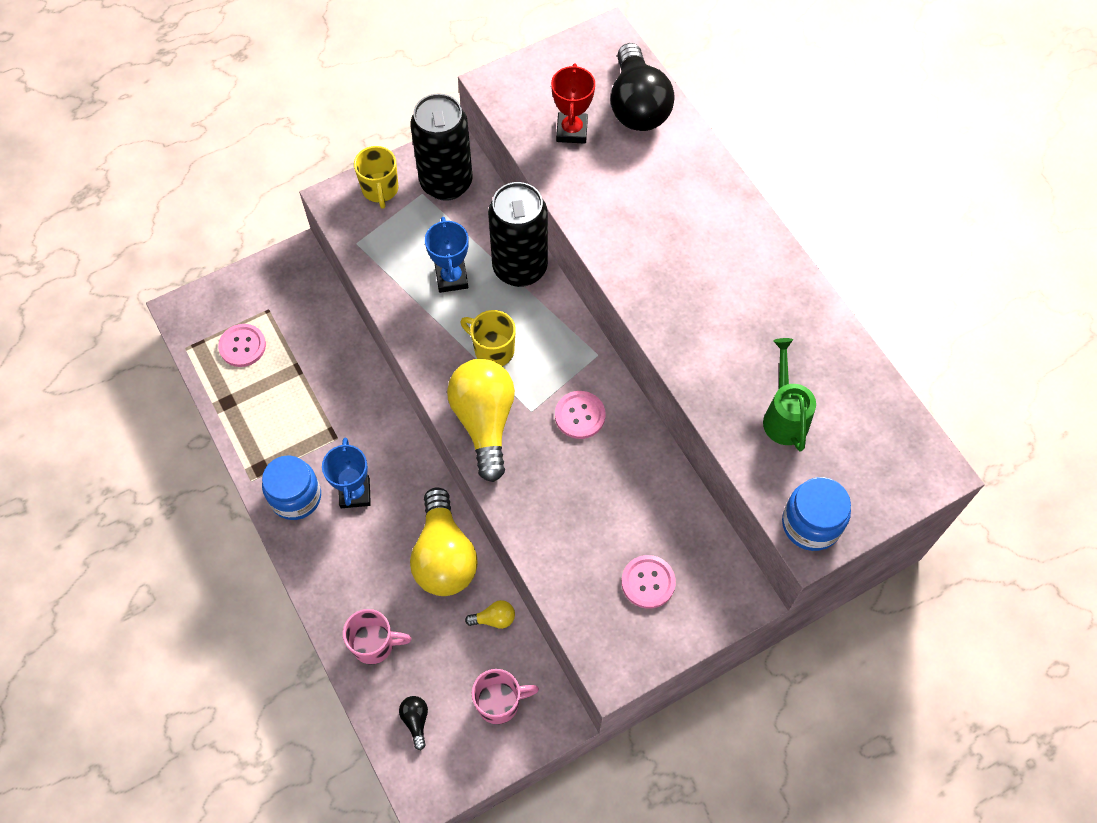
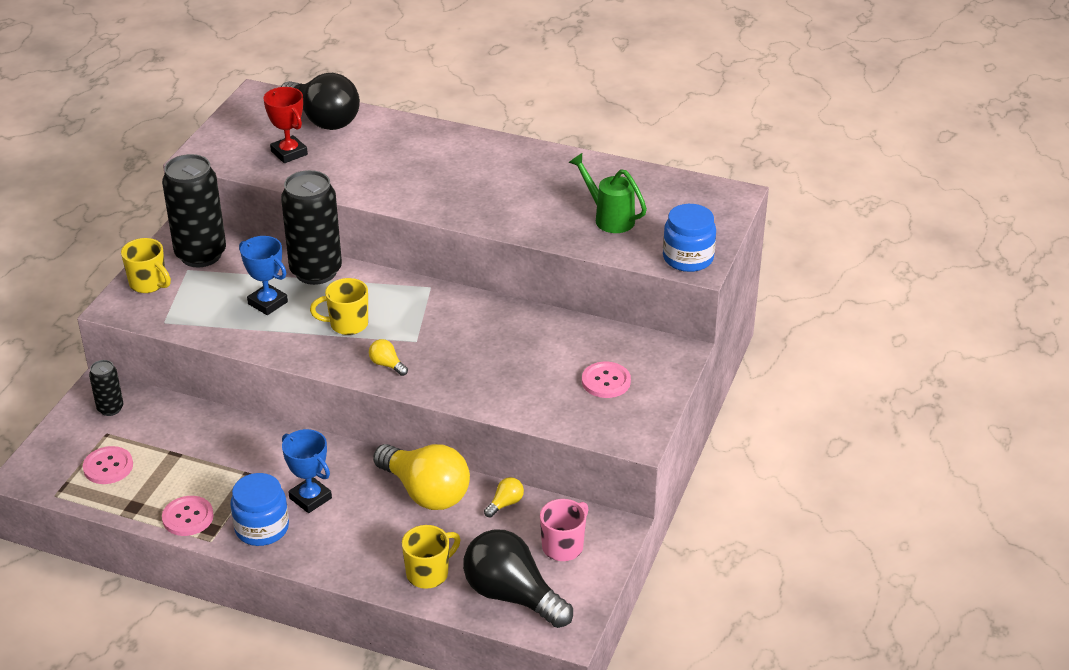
camera: 40 degrees left, 25 degrees down
(291, 285) = (110, 408): none -> black can
(374, 644) = (428, 573): pink mug -> yellow mug
(416, 721) = (512, 595): black light bulb -> black light bulb, size x2.42
(484, 422) = (387, 365): yellow light bulb -> yellow light bulb, size x0.41
(580, 415) = (455, 324): pink button -> pink button (188, 517)

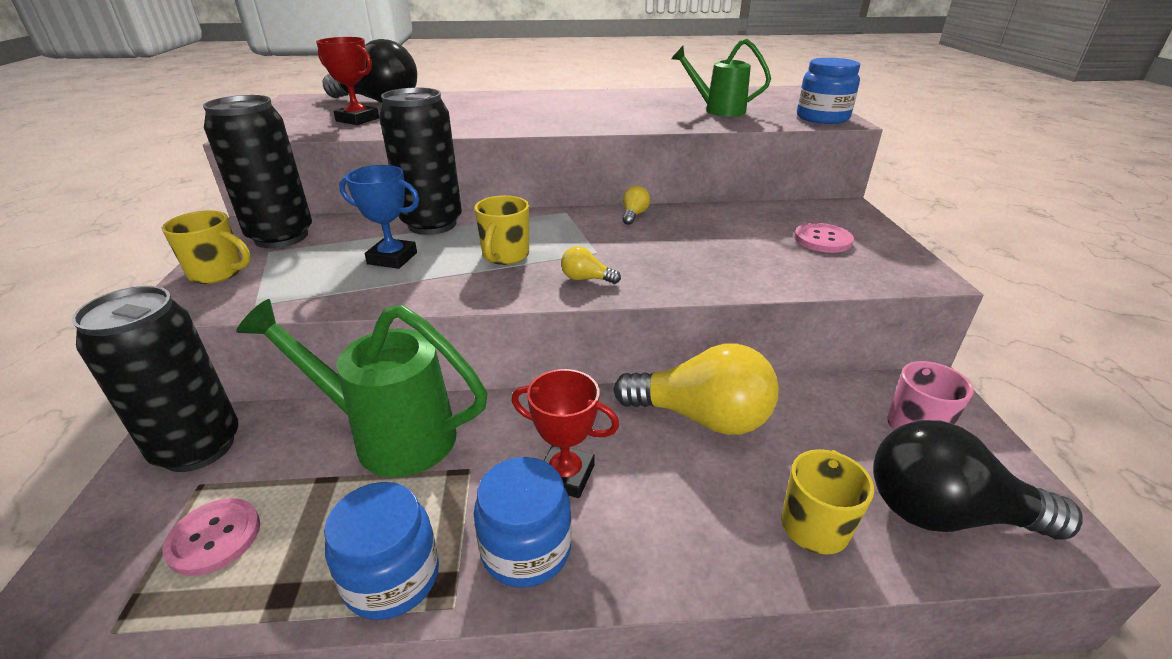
camera: 25 degrees left, 5 degrees down
(110, 408) = (198, 447): black can -> black can, size x2.03
(188, 517) = (392, 577): pink button -> blue jar
(222, 438) = (389, 435): none -> green watering can
(310, 498) = (565, 475): blue trophy -> red trophy
(347, 324) = (505, 256): yellow mug -> yellow mug turned 45 degrees counterclockwise
(505, 504) = (799, 400): yellow light bulb -> yellow light bulb (634, 215)

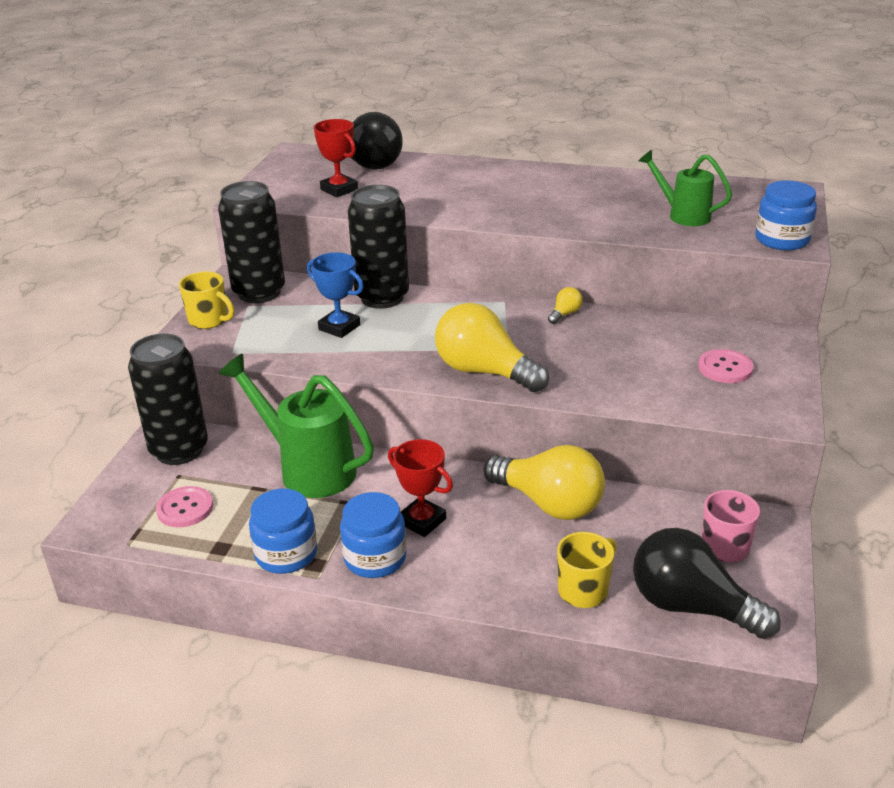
camera: 20 degrees right, 0 degrees up
(505, 256) = (429, 339): yellow mug -> none
(586, 279) = (484, 372): yellow light bulb -> yellow light bulb, size x2.42

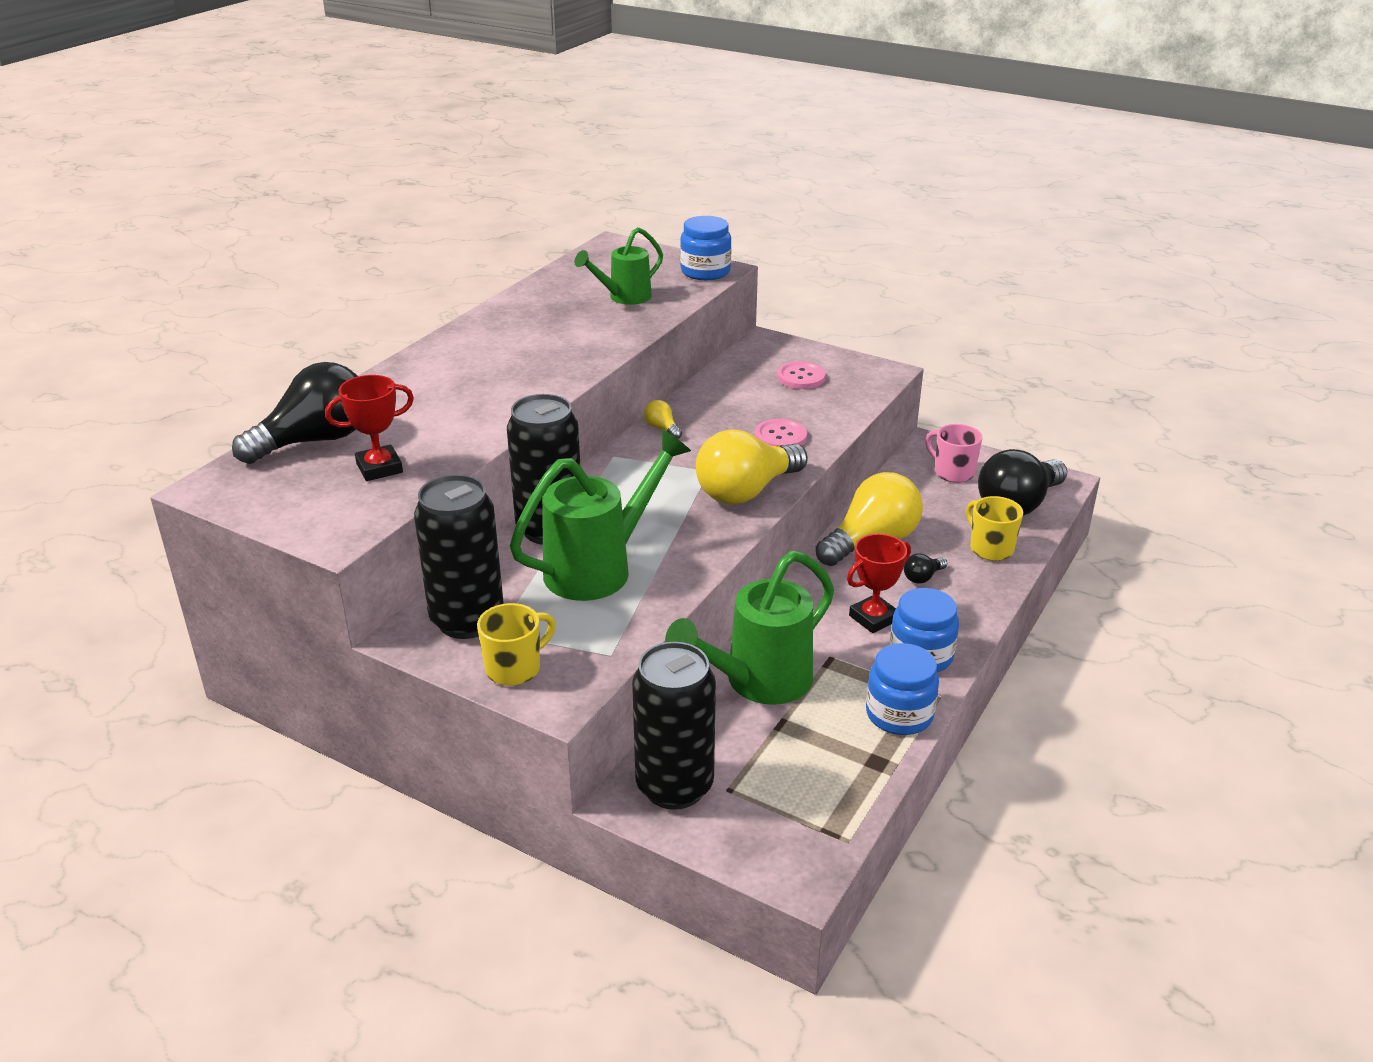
camera: 75 degrees left, 0 degrees up
(185, 508) = (796, 787): pink button -> pink button (780, 436)
(339, 327) = (600, 568): blue trophy -> green watering can
(504, 545) = (922, 577): none -> black light bulb

